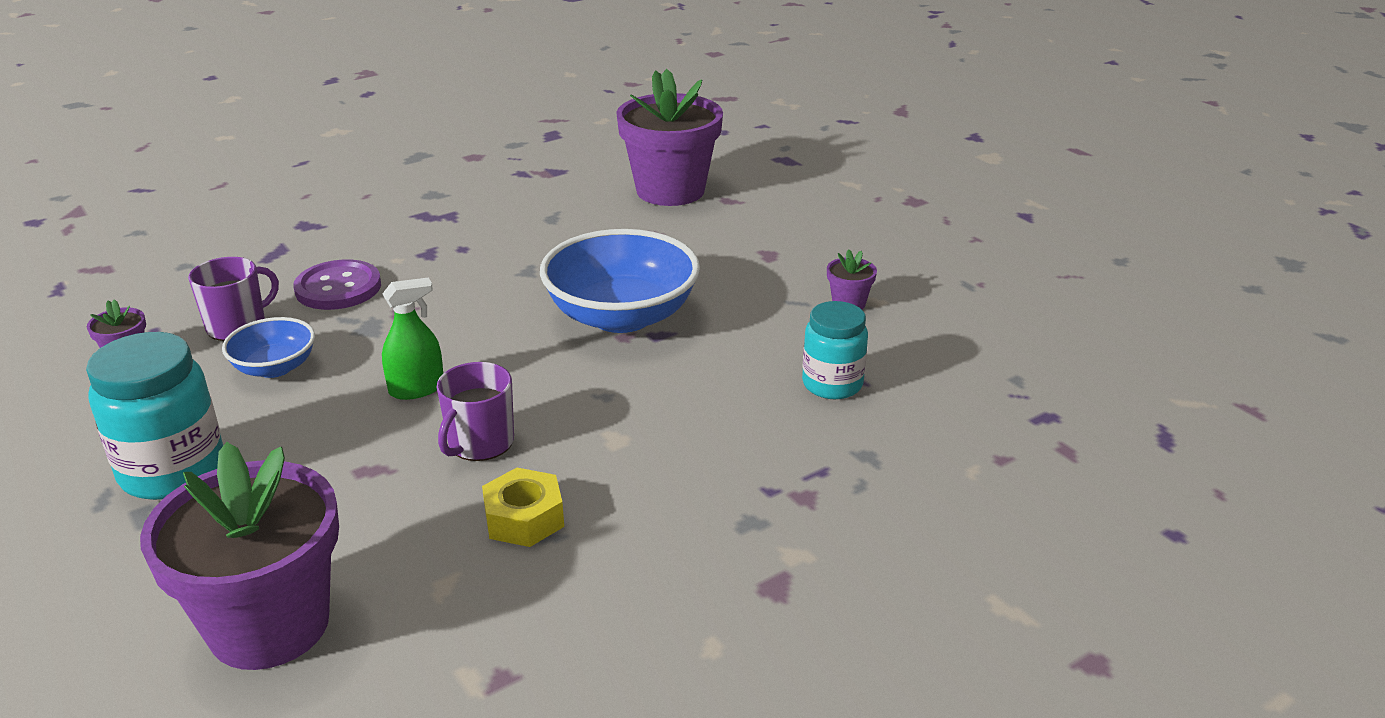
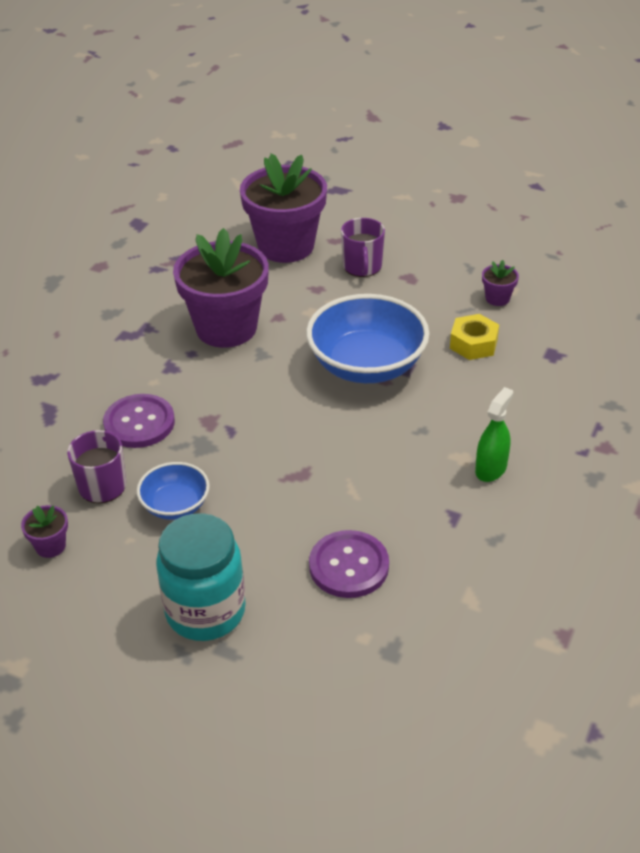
camera: 30 degrees left, 10 degrees up
(269, 625) = (400, 674): purple flower pot -> purple flower pot (226, 328)
(360, 492) = (349, 566): none -> purple button
(416, 389) = (295, 478): green spray bottle -> green spray bottle (491, 469)
(480, 443) = (383, 498): purple mug -> purple mug (362, 267)
(524, 518) = (468, 535): yellow nut -> yellow nut (473, 344)
(832, 384) = (546, 363): turquoise jar -> none

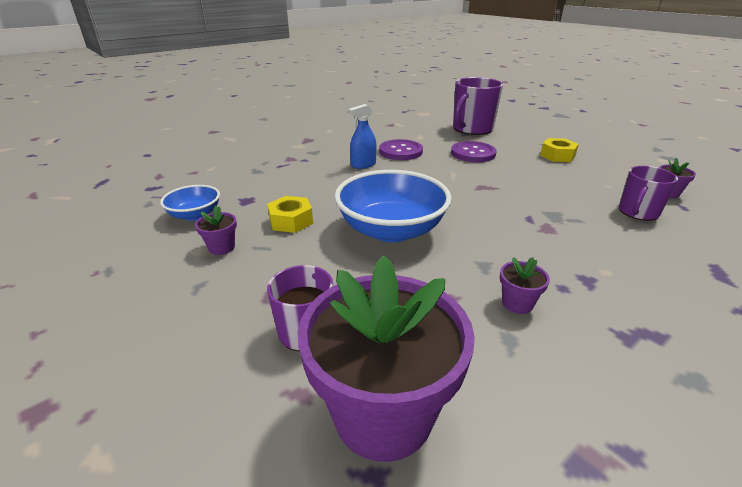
camera: 155 degrees left, 10 degrees down
(139, 423) = (615, 242): purple button -> purple button (400, 151)
(175, 505) = (577, 192): blue bowl -> blue bowl (195, 215)
(205, 611) = (557, 156): turquoise jar -> yellow nut
(226, 328) = (517, 303): purple flower pot -> purple flower pot, size x0.40
(391, 679) = (472, 129): none -> purple mug
(491, 469) = (363, 165): green spray bottle -> blue spray bottle

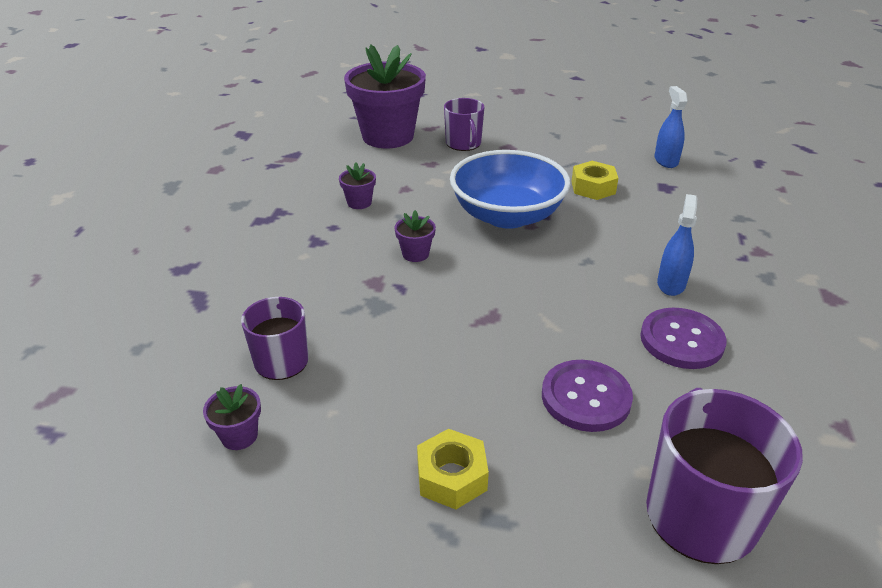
camera: 140 degrees right, 5 degrees up
(195, 215) = (666, 160): blue bowl -> blue spray bottle
(221, 247) = (593, 153): purple flower pot -> purple flower pot (415, 254)

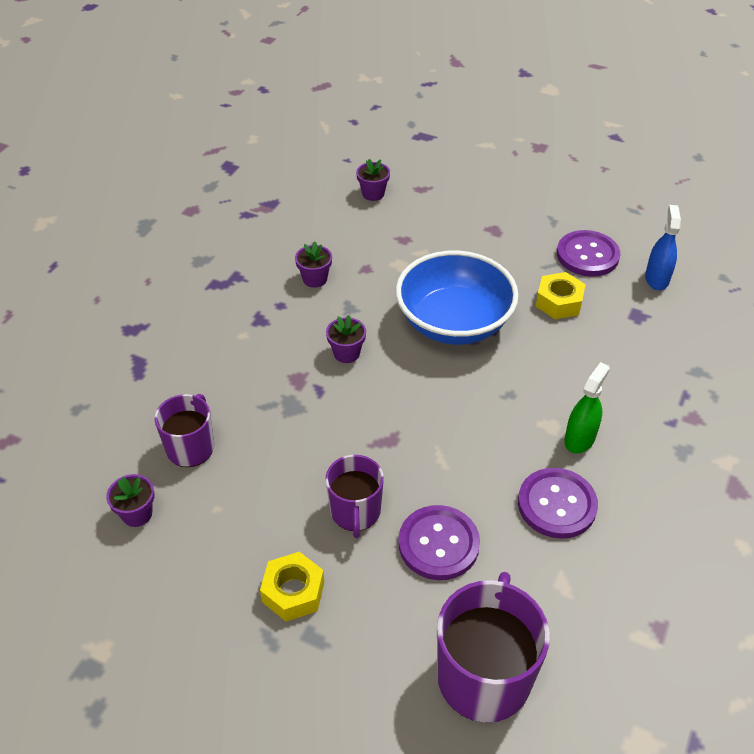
camera: 15 degrees right, 10 degrees up
(388, 136) = (373, 194): purple flower pot -> purple flower pot, size x0.40
(463, 143) = (448, 217): purple mug -> purple mug (355, 512)
(598, 153) = (587, 255): none -> purple button
(671, 284) = (579, 439): blue spray bottle -> green spray bottle

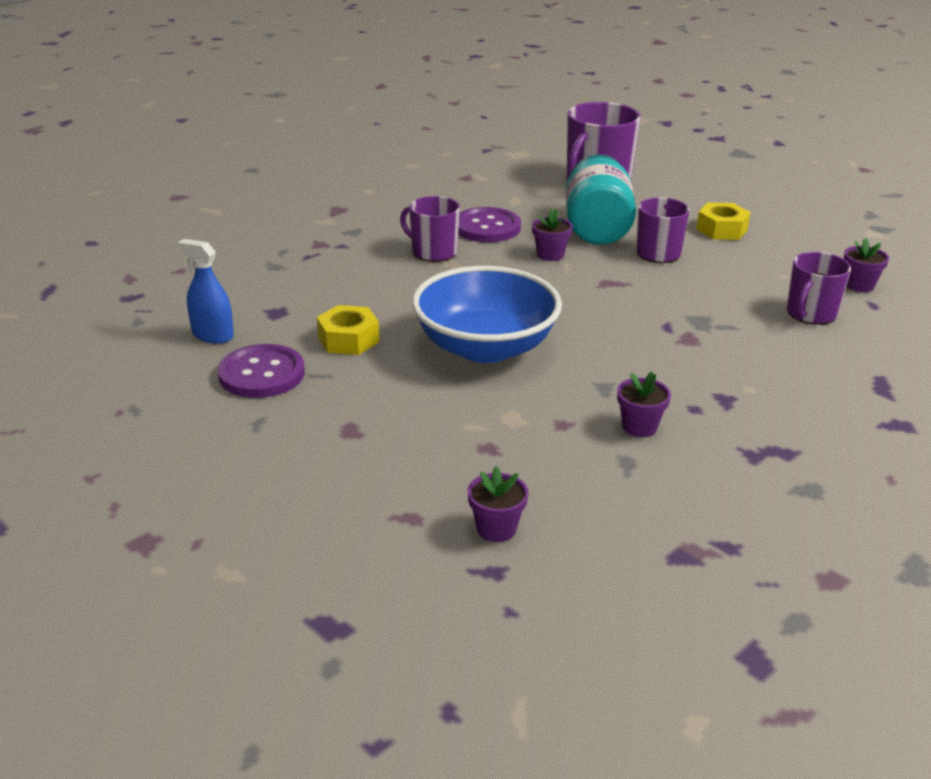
camera: 160 degrees left, 15 degrees down
(346, 353) = (625, 347): purple flower pot -> purple flower pot (550, 255)
(438, 544) = (596, 228): purple button -> turquoise jar
(579, 439) = (433, 252): green spray bottle -> purple mug
(656, 279) = (212, 335): blue spray bottle -> blue spray bottle turned 90 degrees clockwise

